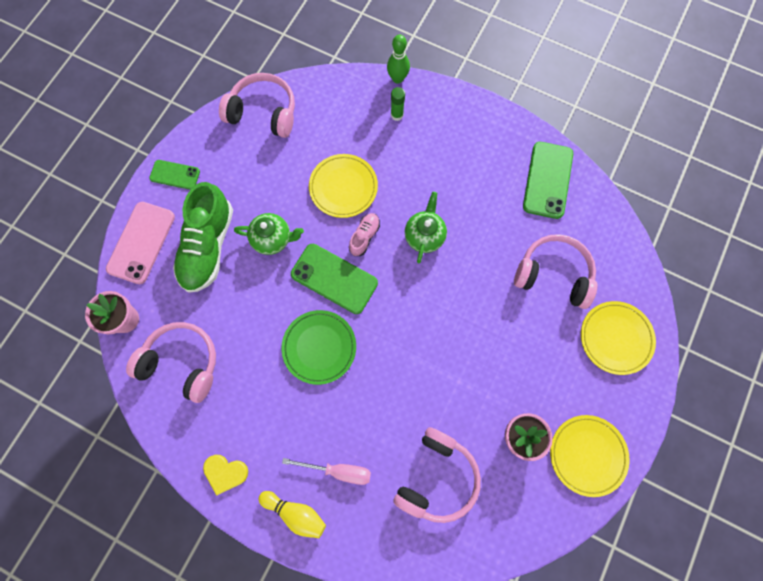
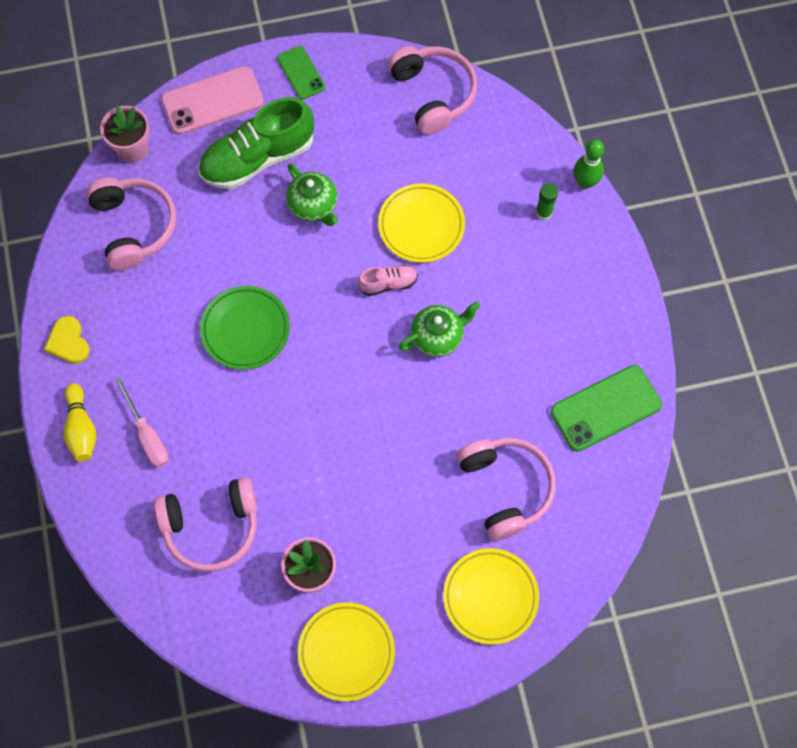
camera: 50 degrees right, 5 degrees down
(334, 278) = (322, 290): green phone -> none

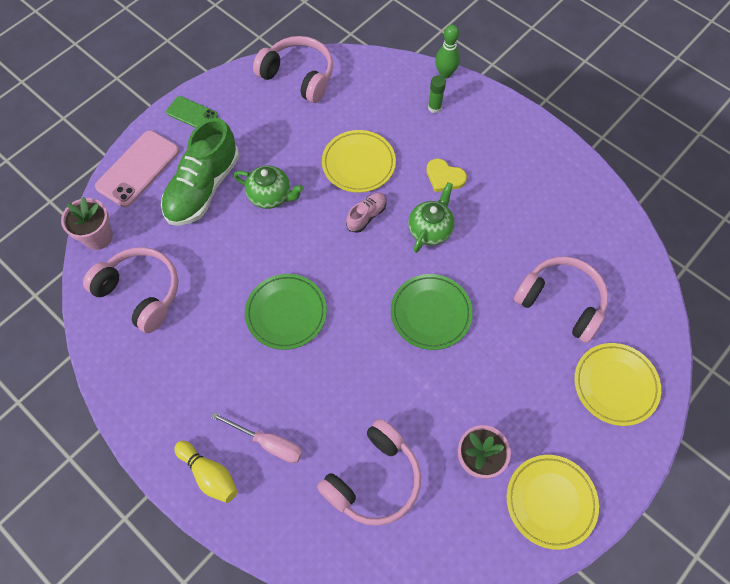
camera: 35 degrees left, 5 degrees down
(68, 342) = (149, 413): yellow heart -> yellow heart (444, 177)
(374, 416) = (430, 313): none -> green plate
(605, 408) = (579, 206): green phone -> none

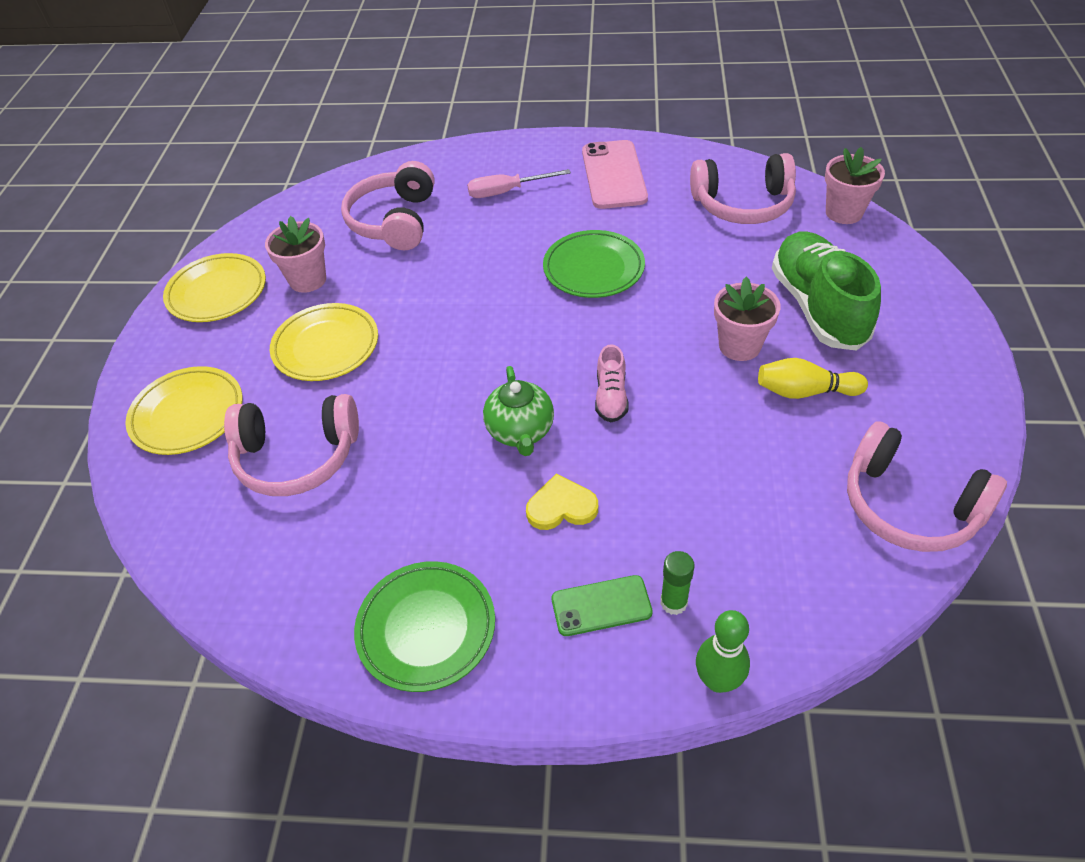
camera: 145 degrees right, 15 degrees down
(138, 169) = (906, 279): pink phone -> pink phone (614, 175)
(192, 114) = (950, 364): green phone -> green phone (601, 606)
(209, 474) = (532, 155): yellow bowling pin -> yellow bowling pin (805, 391)
(270, 196) = (739, 346): green teapot -> pink flower pot
(298, 76) = (909, 505): pink headphones -> pink headphones turned 45 degrees clockwise
(358, 164) = (687, 447): yellow plate -> yellow plate (326, 346)
(430, 313) = (446, 354): green plate -> green plate (426, 628)

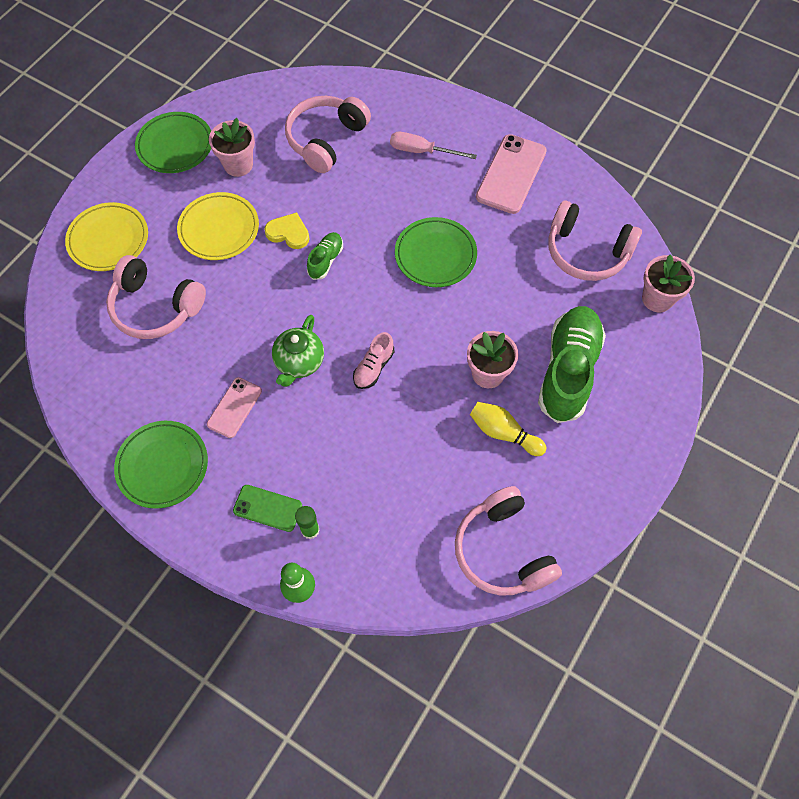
camera: 25 degrees right, 15 degrees up
(217, 292) = (175, 146): yellow plate -> green plate
(475, 515) = (234, 407): none -> pink phone
(476, 323) = (325, 260): none -> green shoe
(561, 506) = (288, 430): yellow heart -> yellow heart (288, 233)

